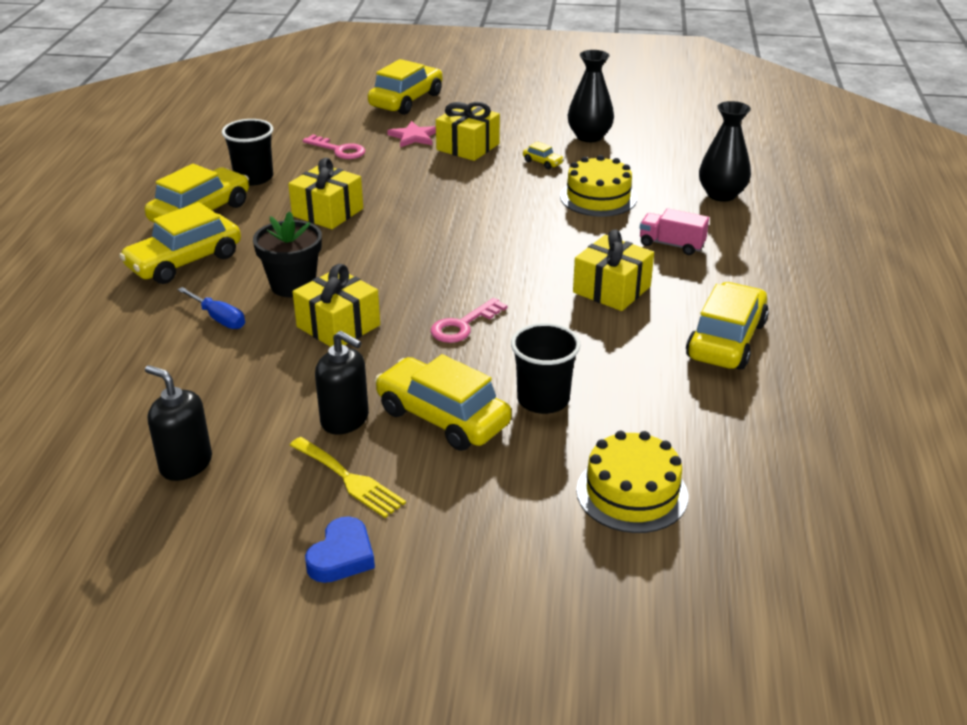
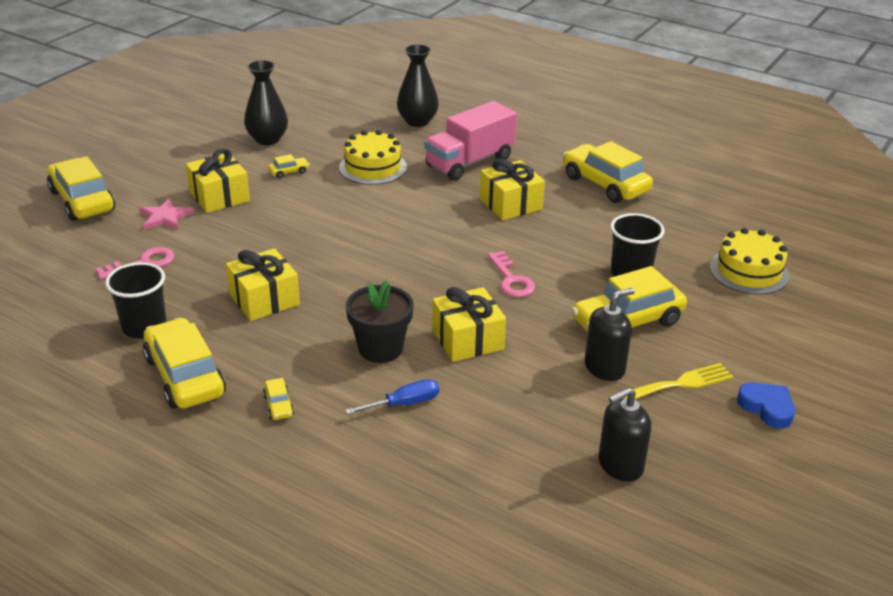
camera: 65 degrees left, 0 degrees up
(184, 262) = (278, 405): yellow car -> yellow car, size x0.42
(671, 245) = (469, 162): pink truck -> pink truck, size x1.78

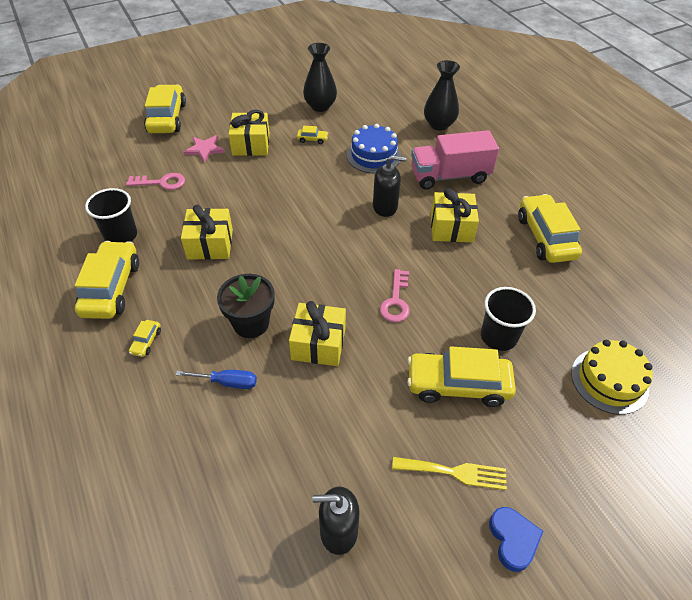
camera: 30 degrees right, 15 degrees up
(373, 167) = (373, 155): yellow cake -> blue cake
(605, 368) = (403, 423): black soap dispenser -> black soap dispenser (385, 207)

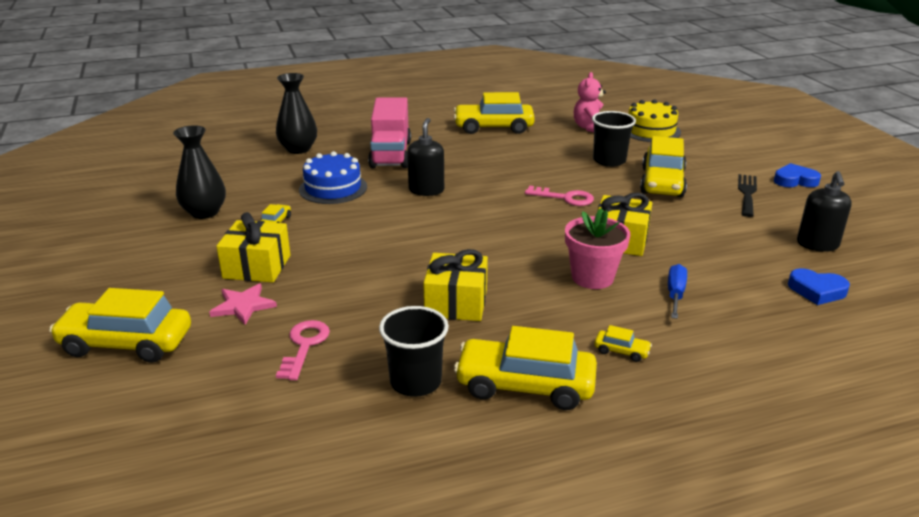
camera: 80 degrees left, 20 degrees down
(239, 509) = (817, 290): none -> blue heart
(251, 323) = (592, 277): black flower pot -> pink flower pot
(451, 227) = (469, 162): yellow gift -> none
(455, 472) = (747, 193): yellow fork -> black fork
(587, 318) = (590, 128): none -> pink teddy bear

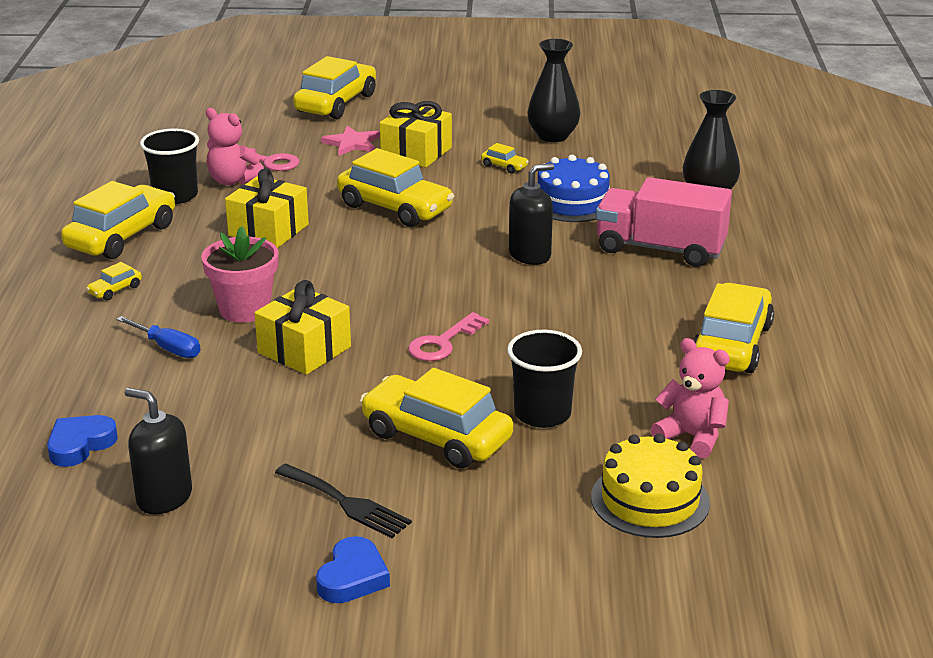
camera: 110 degrees right, 0 degrees up
(361, 354) = (233, 180): none -> pink teddy bear
(379, 253) = (395, 208): none -> yellow car
(426, 190) = (530, 255): black soap dispenser -> black soap dispenser turned 60 degrees counterclockwise

